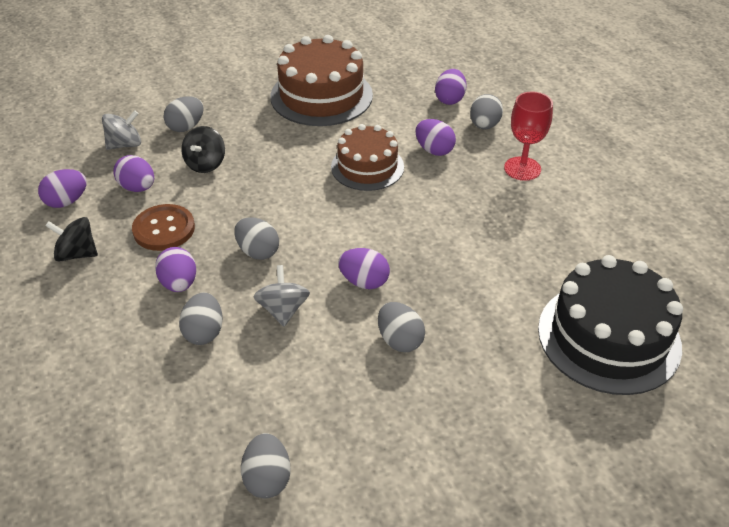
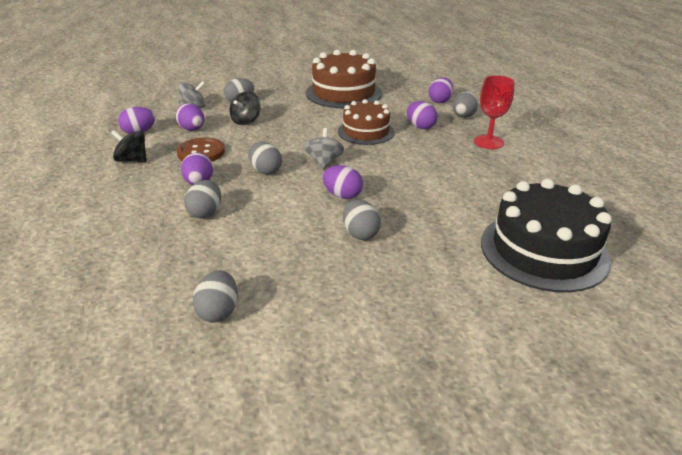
camera: 10 degrees right, 10 degrees down
(283, 310) = (272, 206): grey spinning top -> grey spinning top (324, 162)

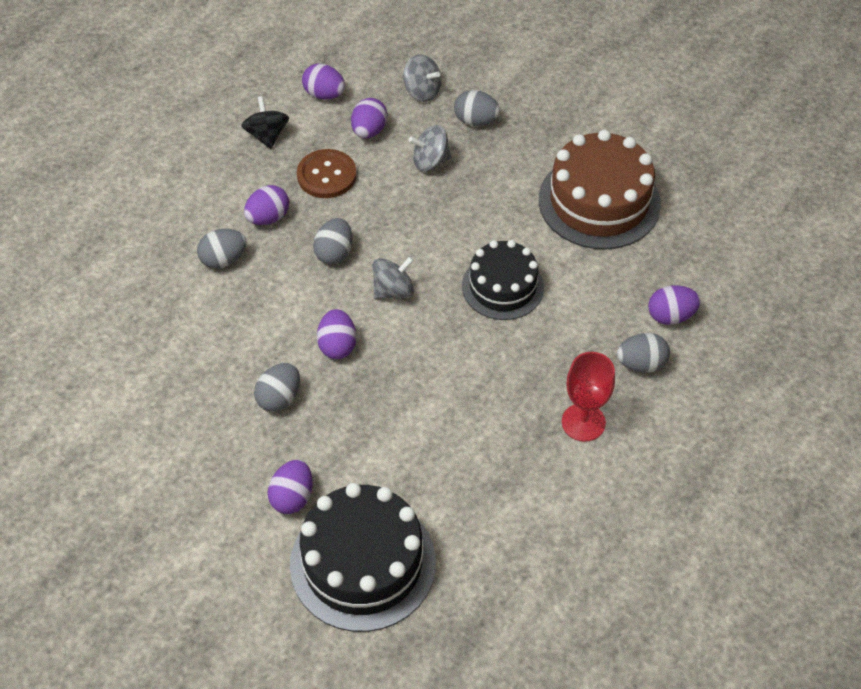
camera: 55 degrees right, 20 degrees up
(218, 311) = (102, 363): grey egg -> none
(246, 121) = (430, 161): black spinning top -> grey spinning top
(366, 132) = (502, 286): brown cake -> black cake
(420, 127) = (566, 333): purple egg -> purple egg (292, 497)

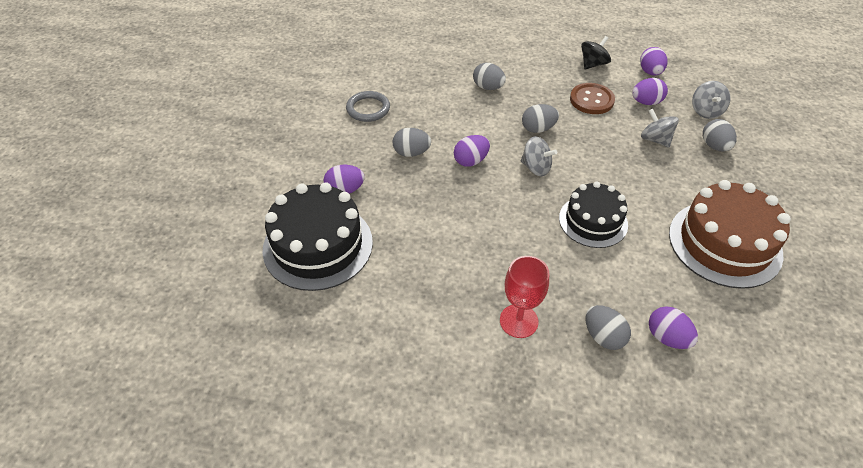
camera: 60 degrees right, 5 degrees down
(160, 406) = (368, 109): none -> grey ring
(268, 217) = (535, 91): purple egg -> none

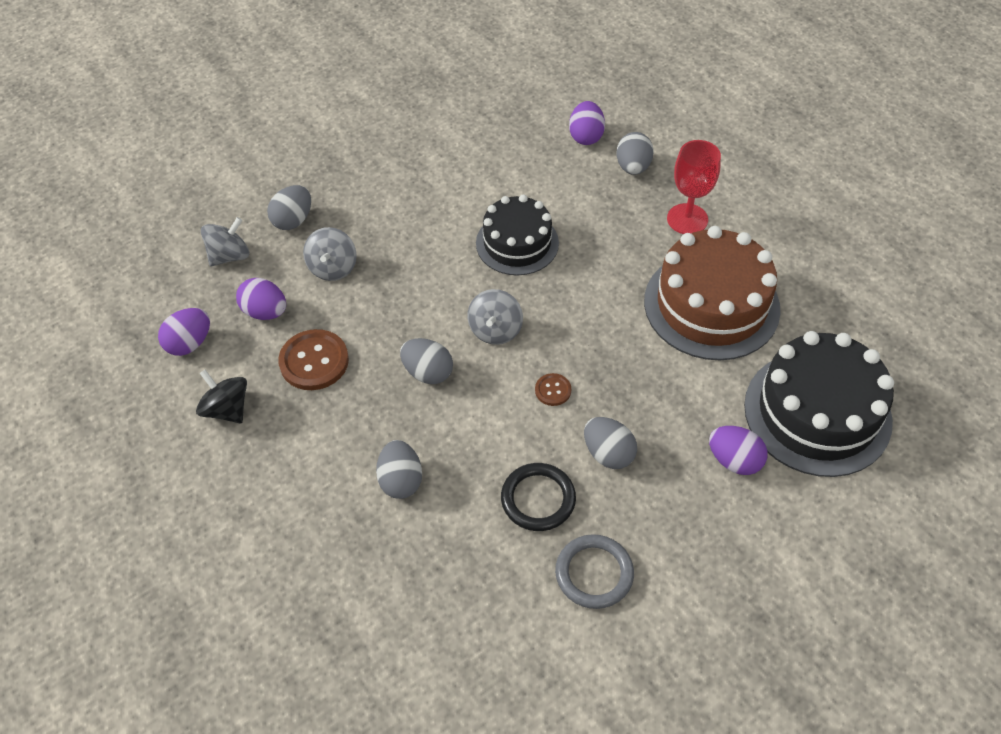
camera: 135 degrees left, 5 degrees up
(422, 117) = (538, 499): none -> black ring
(471, 161) = (553, 390): purple egg -> brown button
(536, 168) = (495, 330): grey spinning top -> grey spinning top turned 150 degrees counterclockwise
(593, 64) = (227, 409): black spinning top -> black spinning top turned 45 degrees clockwise
(724, 243) = (438, 152): brown cake -> brown cake (711, 305)

